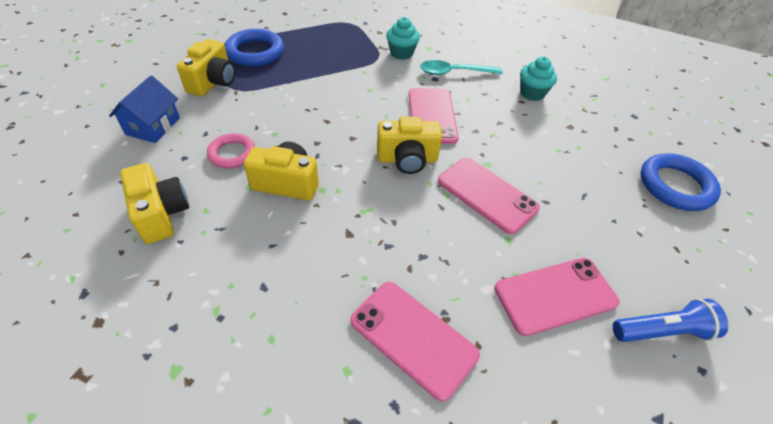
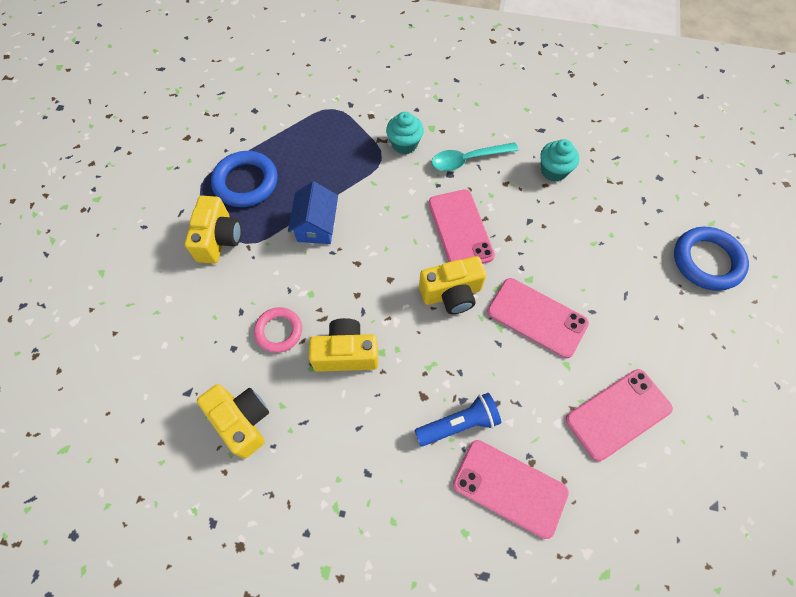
camera: 10 degrees left, 15 degrees up
(153, 126) = (183, 316): blue house -> blue house (316, 226)
(662, 331) = (709, 426): blue flashlight -> blue flashlight (459, 424)

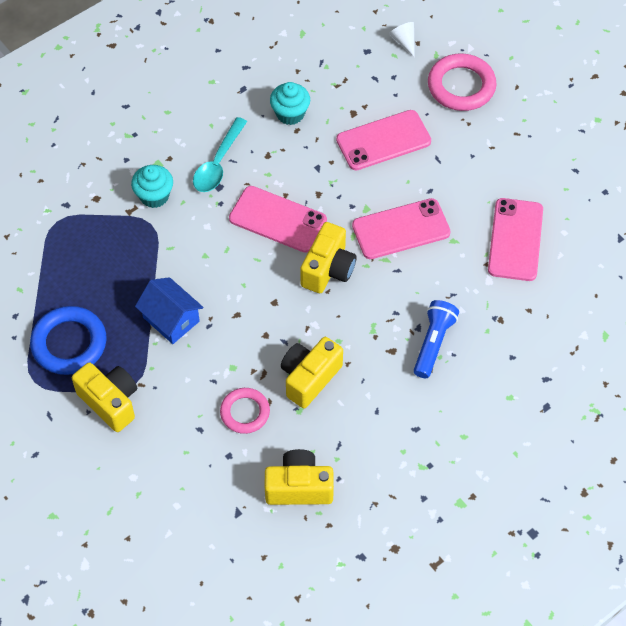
camera: 50 degrees left, 5 degrees down
(509, 488) = (505, 346): pink phone -> pink phone (383, 140)
(696, 194) = (404, 41): none -> white cone
(707, 261) = (461, 86): blue ring -> pink ring

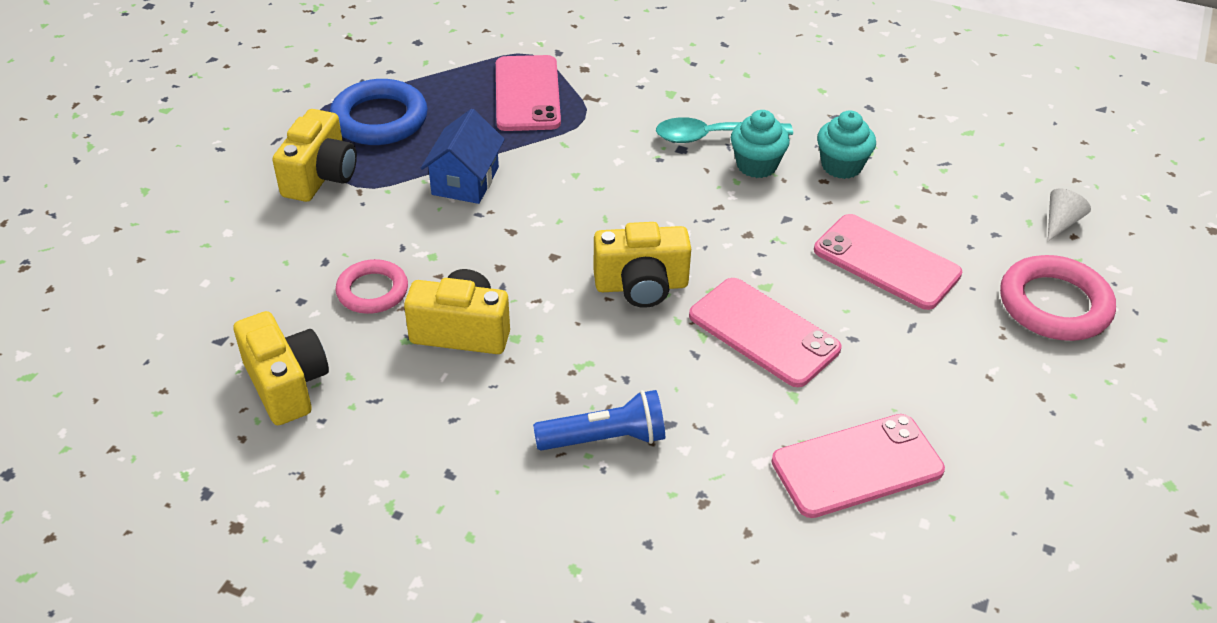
camera: 60 degrees right, 15 degrees down
(154, 196) = (624, 106): turquoise cupcake -> turquoise cupcake (756, 165)
(278, 219) = (677, 213): pink phone -> pink phone (527, 94)

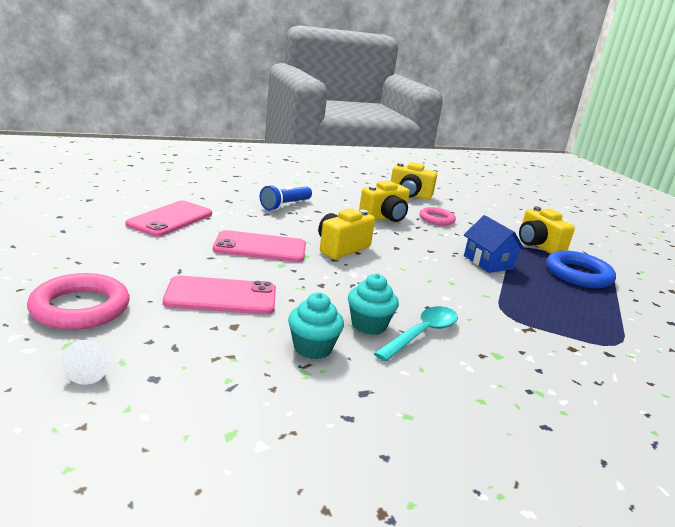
camera: 135 degrees right, 20 degrees down
(527, 94) = (559, 315): pink phone -> none

